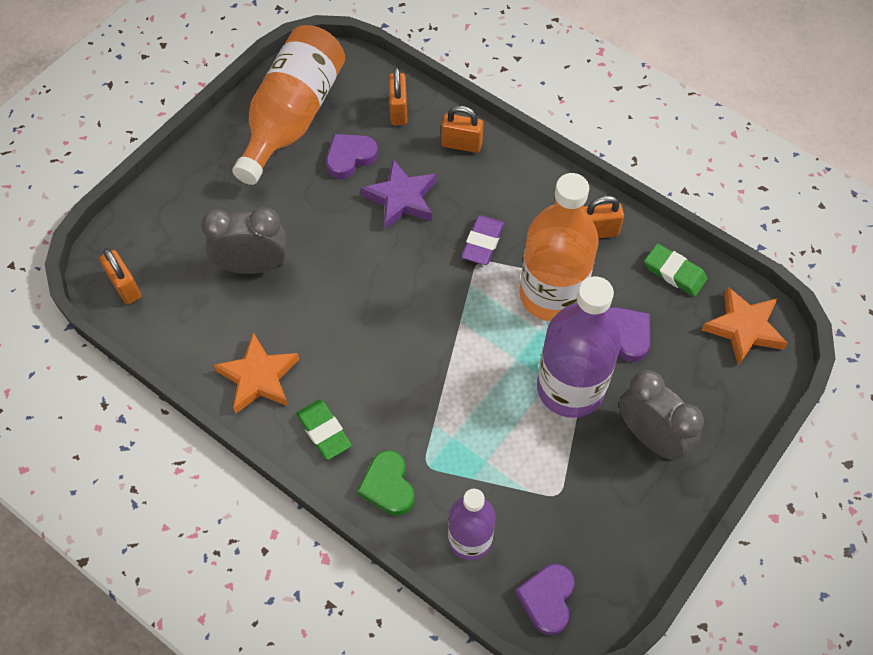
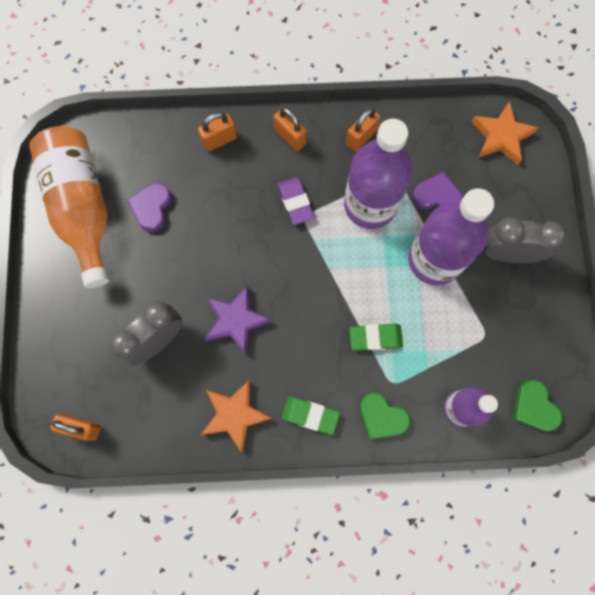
camera: 40 degrees left, 15 degrees up
(398, 110) = (153, 147): orange padlock -> orange padlock (290, 137)
(401, 198) = (214, 211): purple star -> purple star (236, 320)
(547, 599) = (534, 407): purple heart -> green heart
(551, 295) = (370, 205): orange bottle -> purple bottle
(674, 272) = (431, 130): green eraser -> green eraser (375, 338)

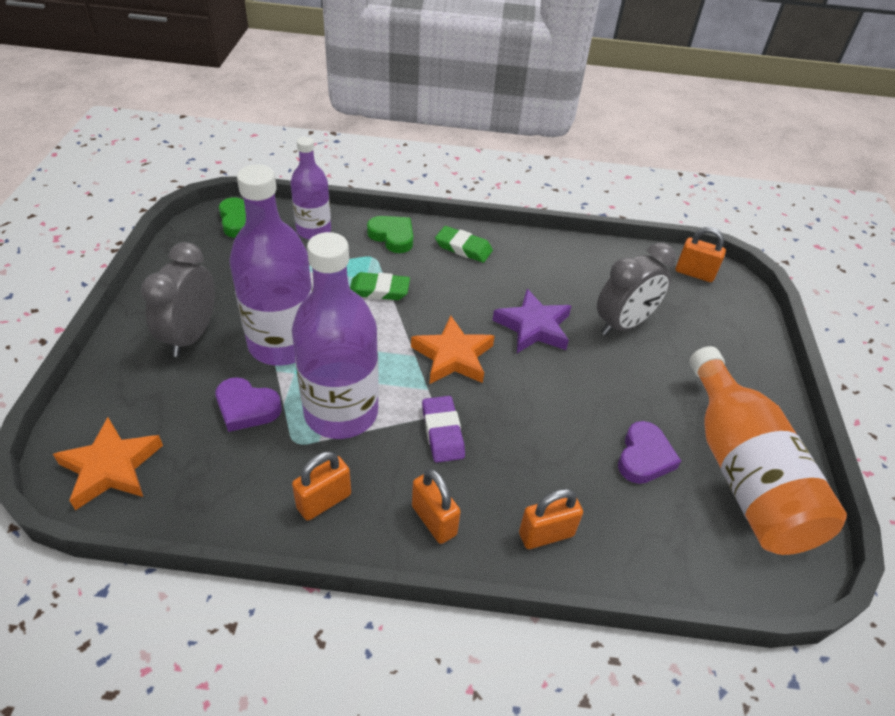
camera: 175 degrees left, 30 degrees down
(235, 415) = (539, 259): orange star -> orange star (453, 356)
(507, 253) = (191, 336): grey clock -> grey clock turned 90 degrees clockwise

